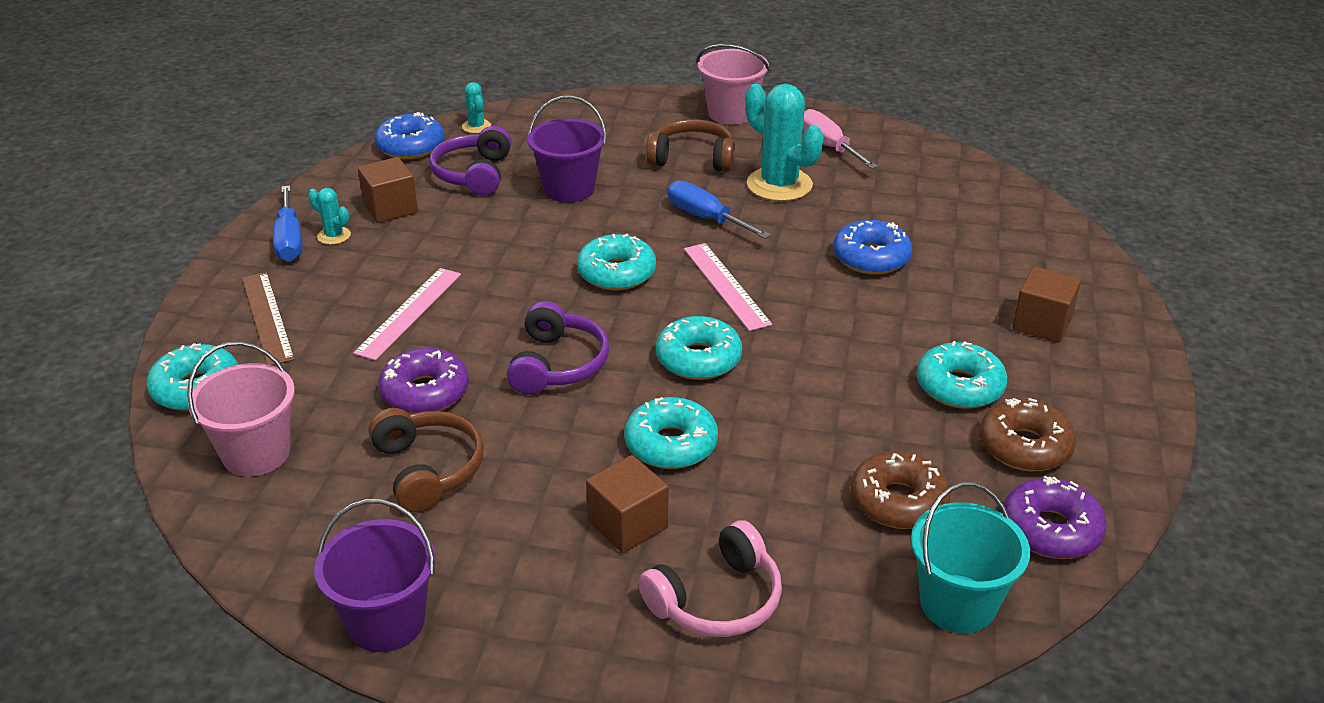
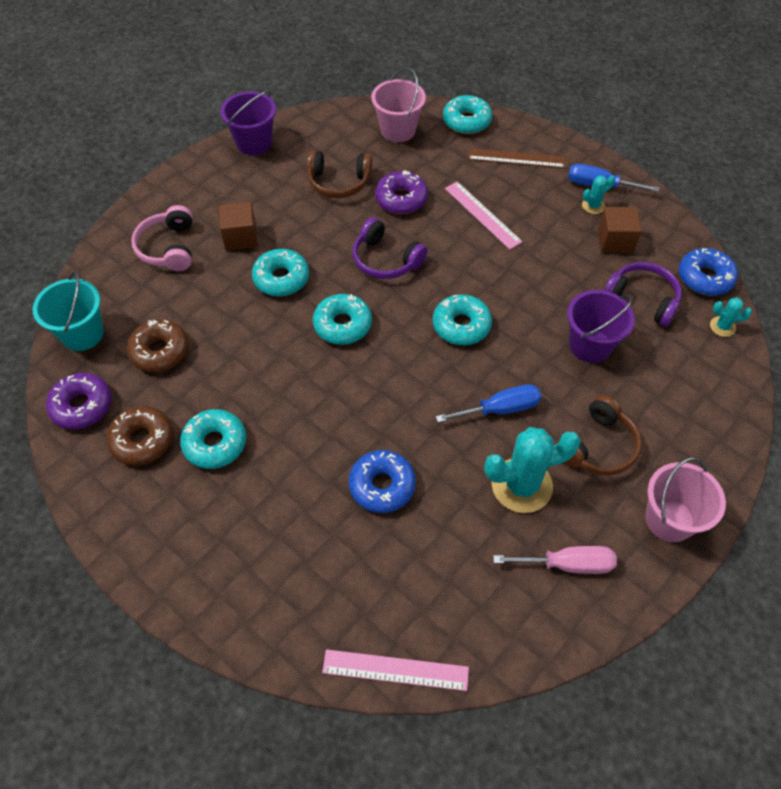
camera: 120 degrees right, 20 degrees up
(725, 286) = (407, 377): pink ruler -> pink ruler (395, 669)
(1042, 323) = (232, 543): brown cube -> none

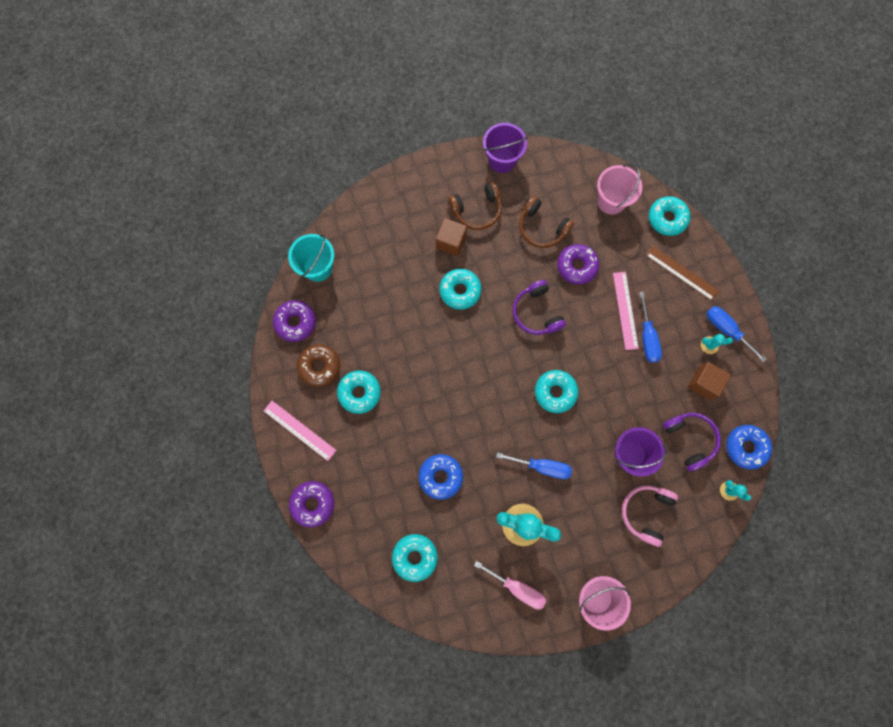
camera: 30 degrees right, 20 degrees up
(160, 351) = (358, 307): brown donut -> none
(168, 248) = (400, 225): pink headphones -> pink headphones (645, 512)
(223, 614) = (313, 504): none -> purple donut
(342, 325) = (479, 349): turquoise donut -> turquoise donut (415, 557)
(395, 669) = (386, 589): pink ruler -> pink ruler (299, 430)
(524, 228) = (647, 337): none -> blue screwdriver
(598, 446) = (585, 526): brown headphones -> brown headphones (477, 210)

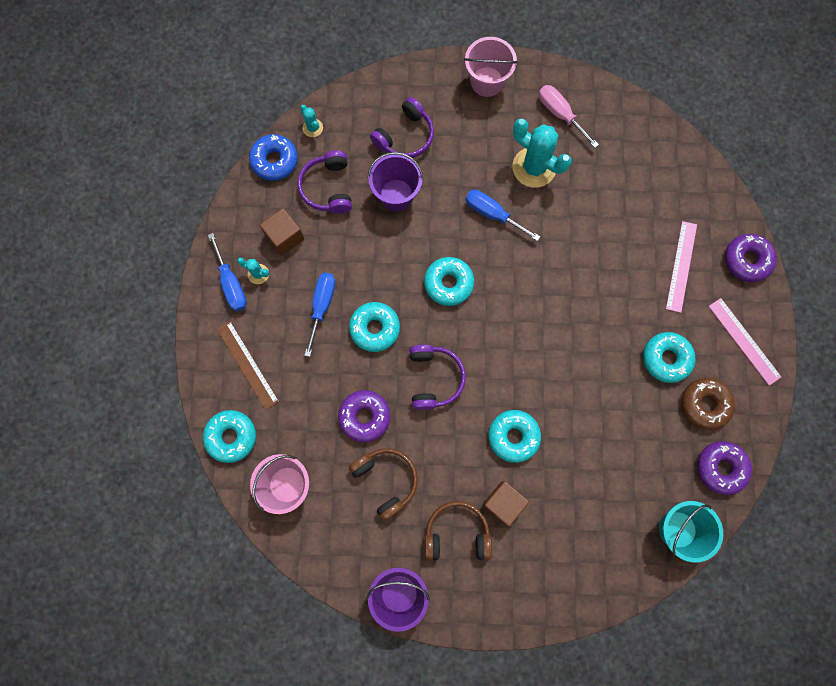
camera: 160 degrees left, 0 degrees up
(415, 557) = (653, 175): turquoise donut -> turquoise donut (375, 328)
(440, 477) = (603, 240): blue donut -> none
(625, 310) = (332, 345): pink ruler -> pink ruler (681, 266)
(645, 512) = (405, 137): pink headphones -> purple headphones

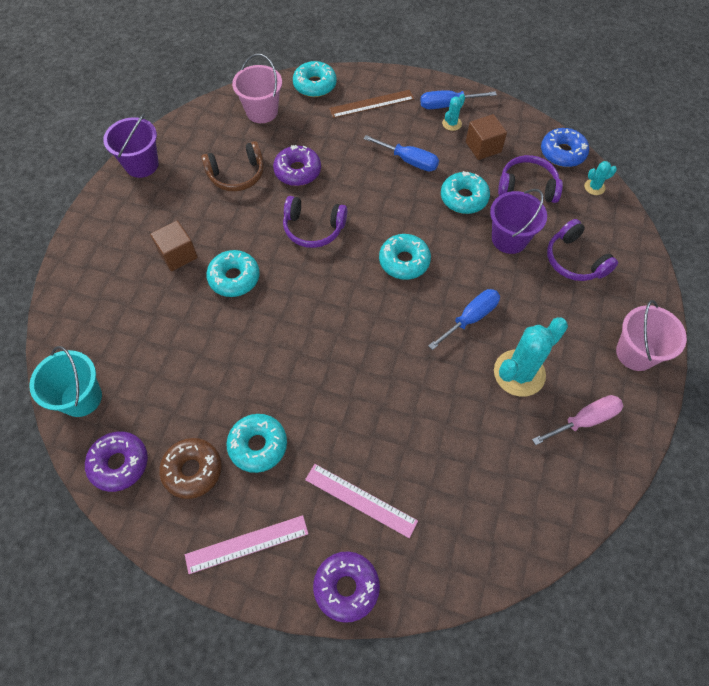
camera: 105 degrees right, 15 degrees down
(375, 328) = (376, 194): turquoise donut -> turquoise donut (464, 198)
(457, 533) = (169, 214): brown headphones -> none

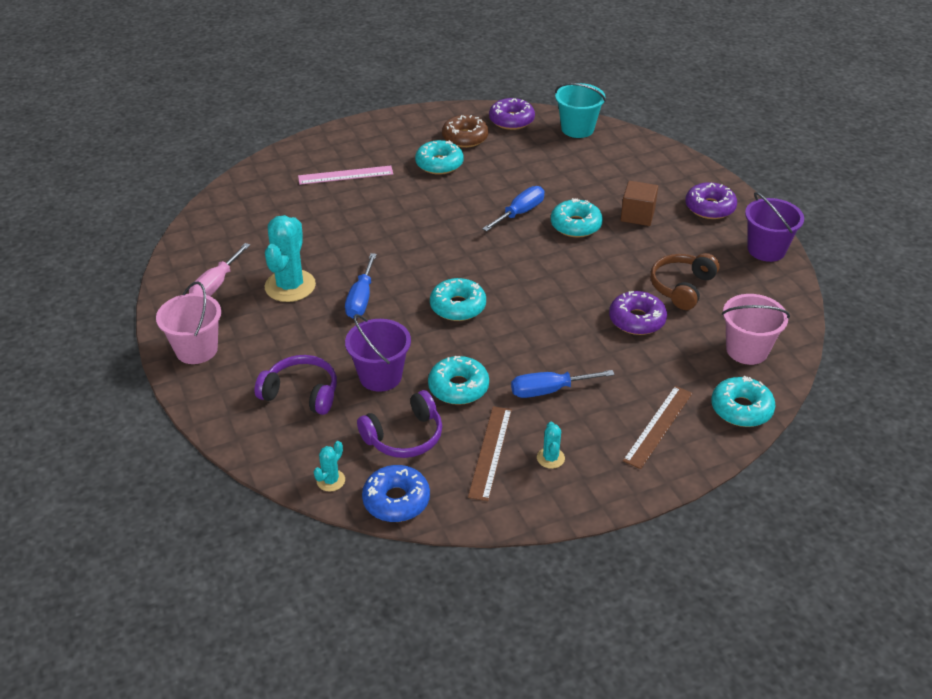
camera: 140 degrees right, 20 degrees down
(247, 544) = (395, 131): pink ruler -> none
(313, 228) = (562, 287): purple headphones -> none
(346, 587) = (318, 144): purple donut -> purple donut (710, 207)
(447, 105) = (579, 478): blue screwdriver -> blue screwdriver (520, 213)
(483, 147) = (490, 452): brown cube -> brown ruler

